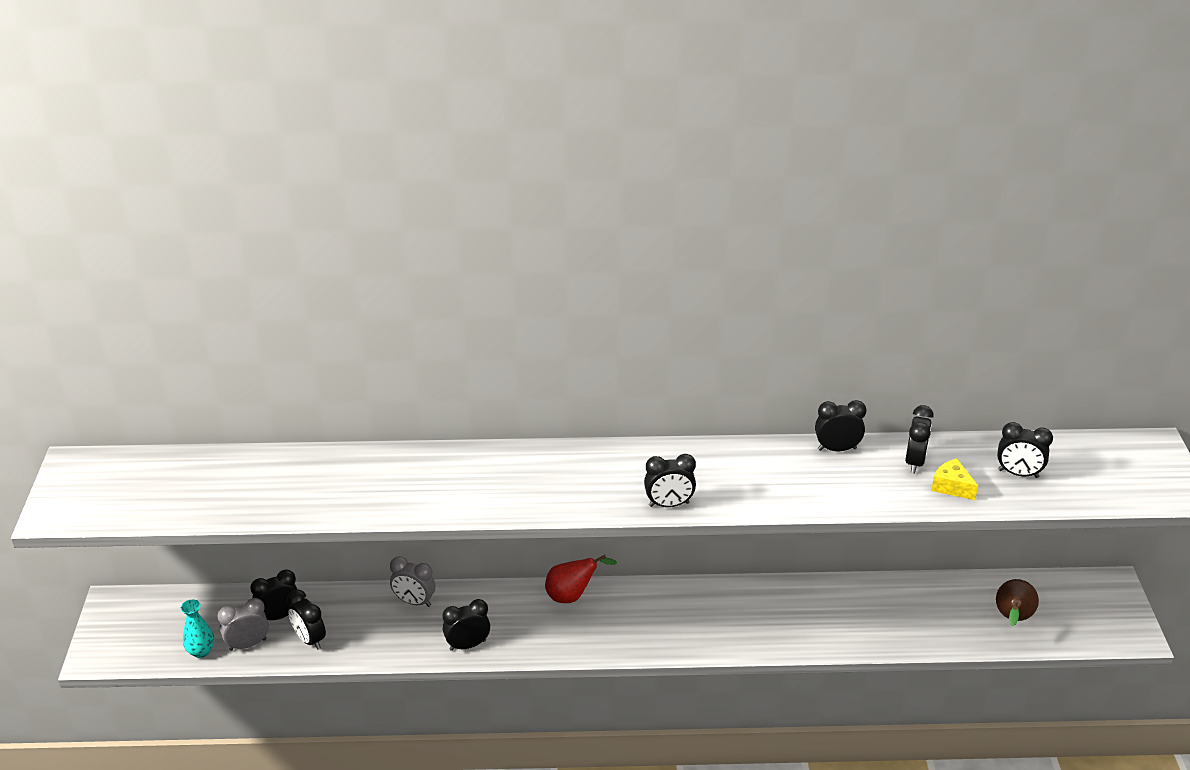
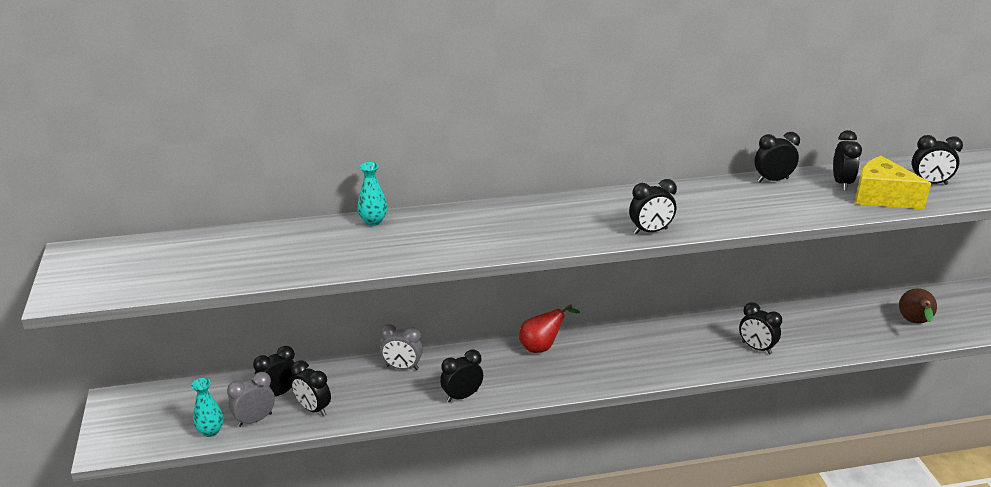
camera: 10 degrees left, 5 degrees down
(380, 456) = (373, 221): none -> turquoise vase
(812, 628) = (756, 348): none -> black clock
(951, 486) = (881, 197): yellow cheese -> yellow cheese, size x1.71

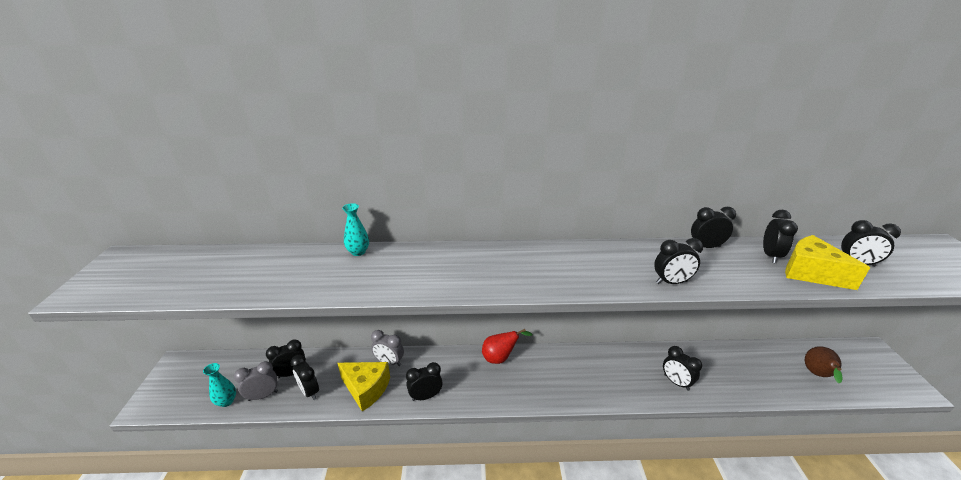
camera: 10 degrees right, 0 degrees up
(384, 398) = (366, 389): none -> yellow cheese
(650, 231) = (588, 286): black clock -> black clock (671, 282)

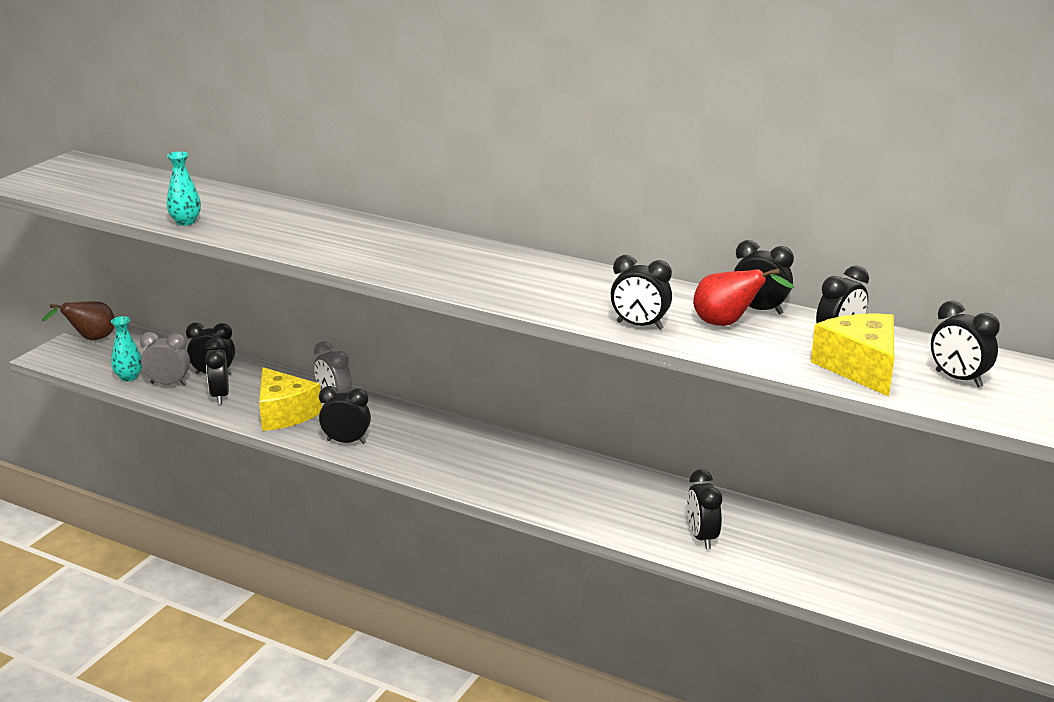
camera: 30 degrees right, 5 degrees down
(358, 252) = (309, 211): turquoise vase -> turquoise vase (185, 222)
(500, 358) = (480, 437): red pear -> red pear (728, 324)
(818, 375) = (954, 607): brown pear -> brown pear (90, 339)

